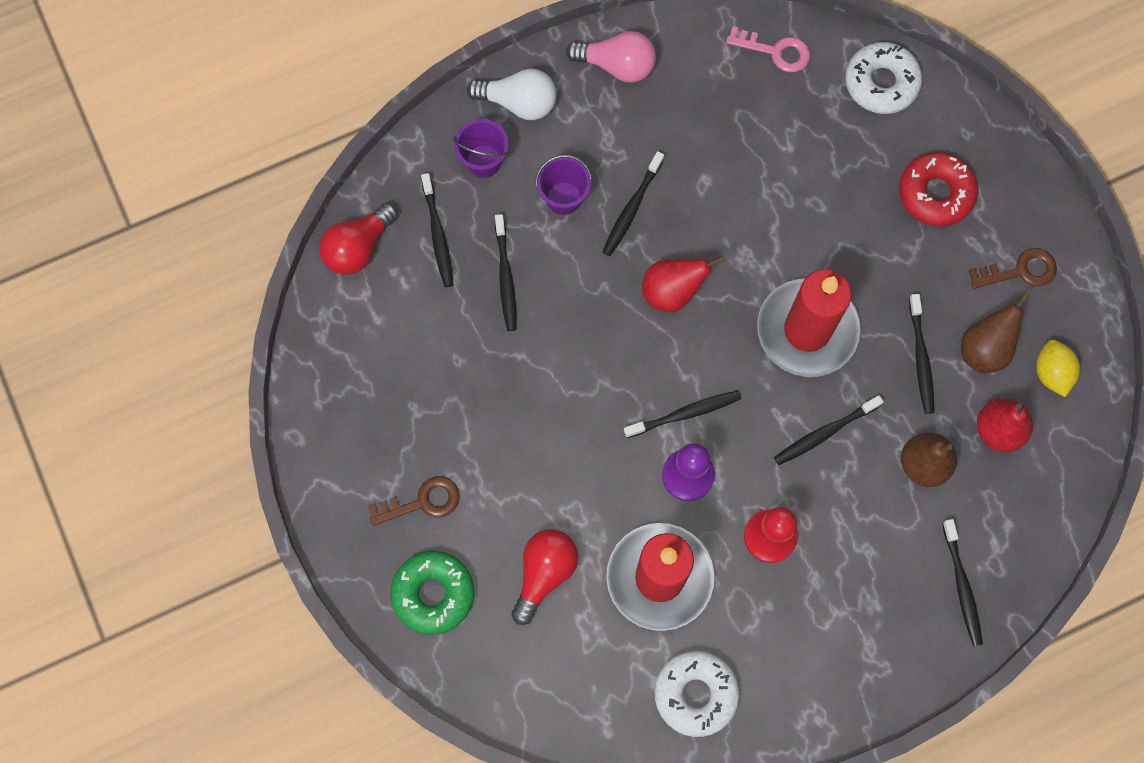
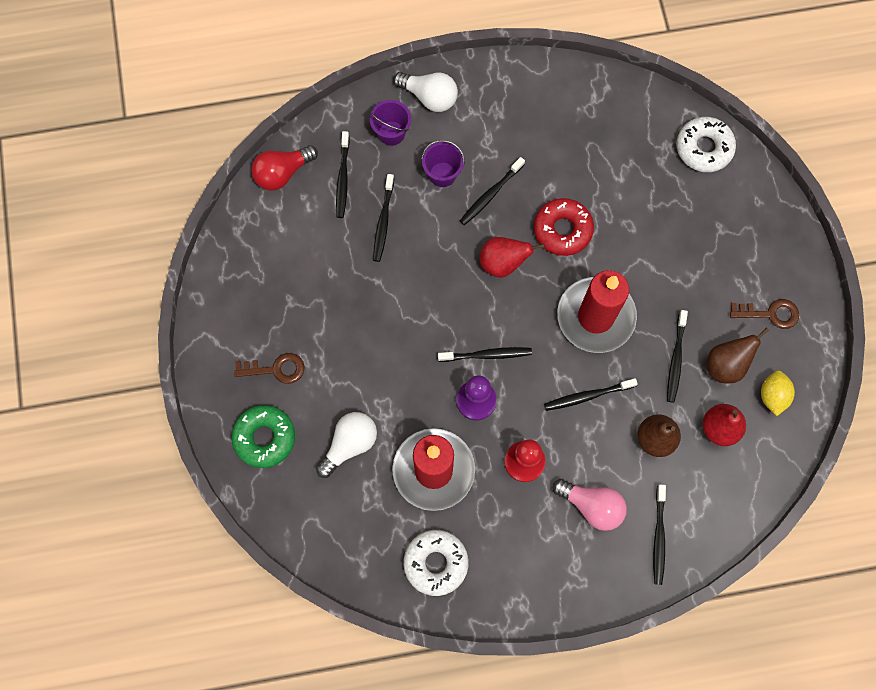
camera: 15 degrees right, 0 degrees up
(544, 573) = (349, 444): red light bulb -> white light bulb
(617, 65) = (509, 87): pink light bulb -> pink light bulb (591, 506)
(775, 51) = (630, 105): pink key -> none
(935, 193) = (721, 240): red donut -> red donut (562, 230)

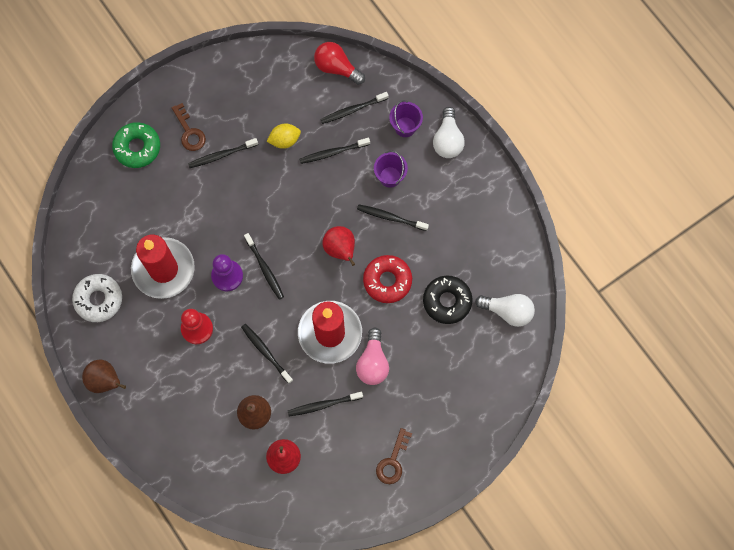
camera: 65 degrees right, 0 degrees up
(349, 444) = (157, 205): white light bulb -> white light bulb (507, 311)
(591, 506) = (185, 389): pink light bulb -> pink light bulb (373, 362)
(614, 179) = (447, 301): none -> black donut
(658, 537) = (182, 446): black toothbrush -> black toothbrush (221, 155)
(704, 148) = (507, 358): white donut -> none
(726, 365) = (336, 444): brown pear -> brown pear (105, 381)
(770, 314) = (393, 461): brown key -> brown key turned 45 degrees clockwise
(772, 396) = (327, 488): yellow lemon -> yellow lemon (284, 140)

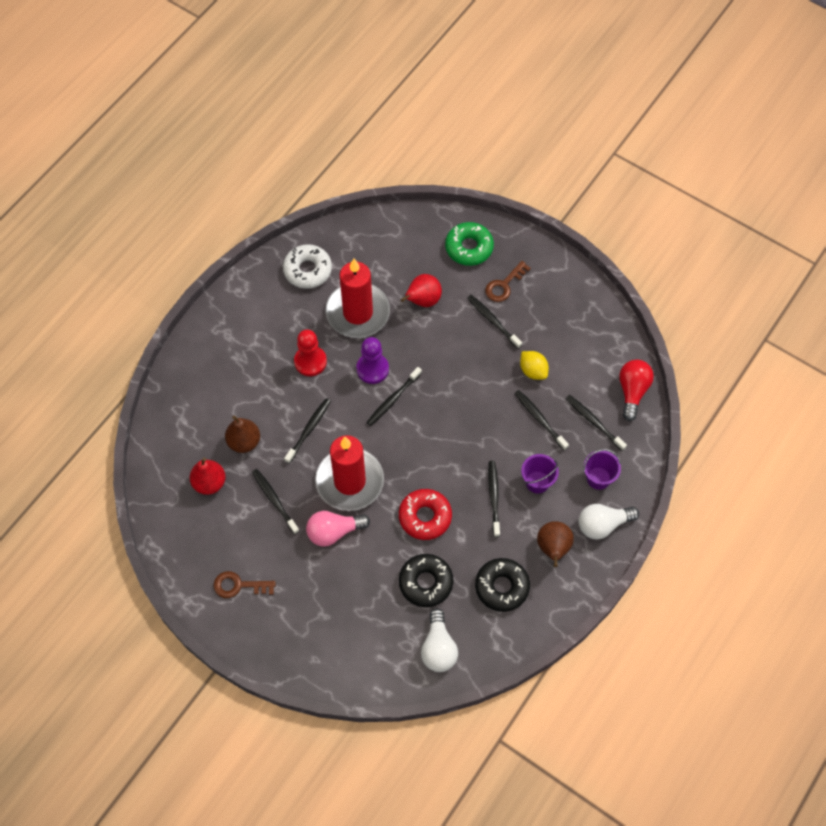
camera: 70 degrees right, 10 degrees down
(105, 381) = (232, 304): brown pear -> brown pear (553, 548)
(340, 249) = (440, 461): red pear -> red pear (422, 301)
(473, 241) = (502, 587): none -> black donut

